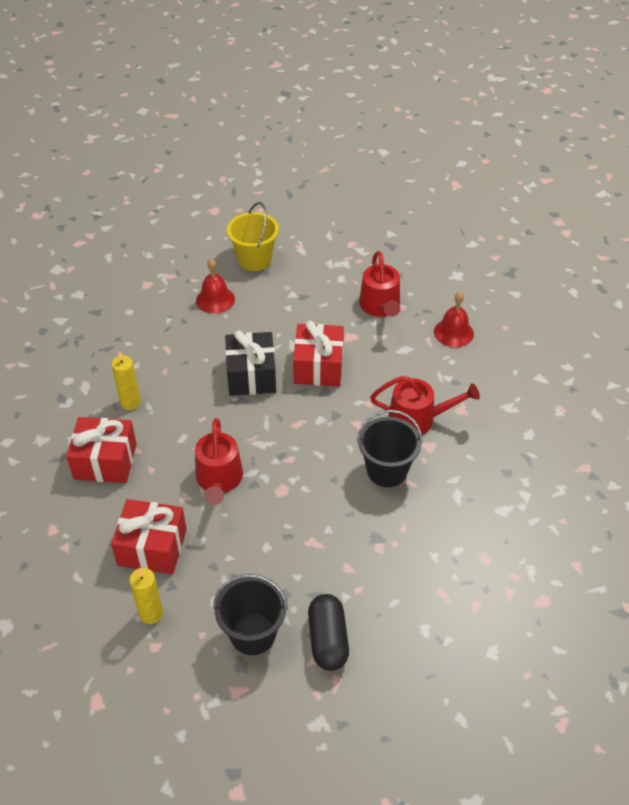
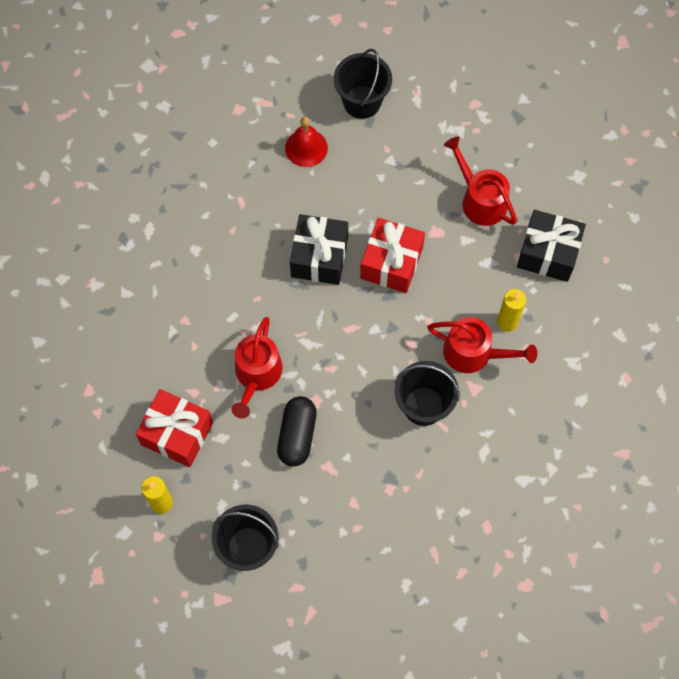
camera: 15 degrees right, 20 degrees up
(105, 461) = (152, 325): red gift -> none
(130, 402) = (190, 261): yellow candle -> yellow candle (507, 322)
(254, 260) = (362, 102): yellow bucket -> black bucket
(327, 640) = (314, 571): black capsule -> black capsule (297, 435)
(380, 306) = (480, 200): red watering can -> red watering can turned 135 degrees clockwise
(453, 332) = (548, 253): red bell -> black gift

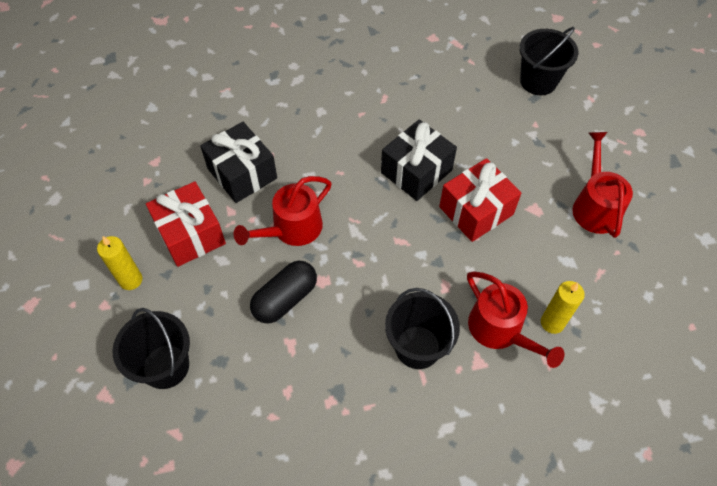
camera: 35 degrees right, 10 degrees down
(306, 148) = (466, 89): red bell -> none
(548, 253) = (633, 287): black gift -> black gift (242, 173)

